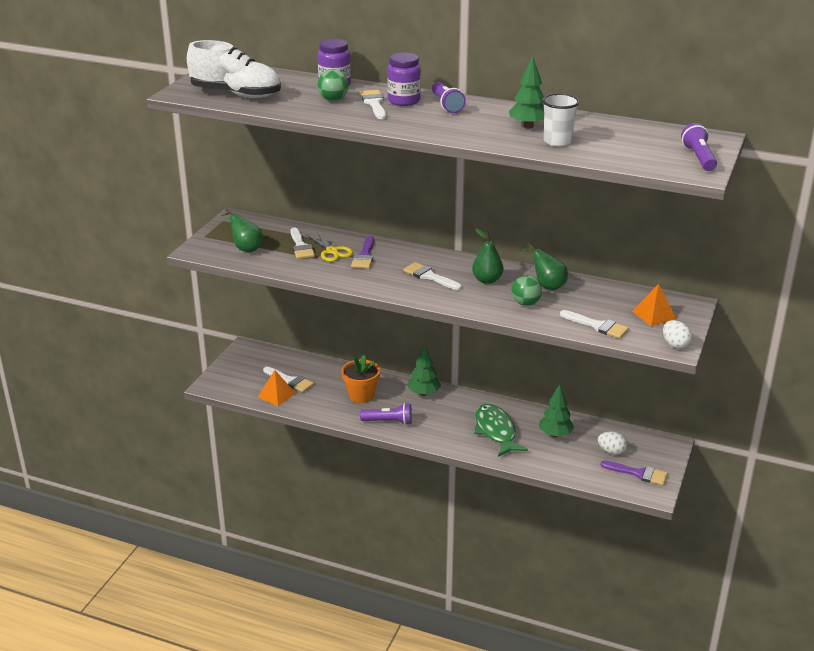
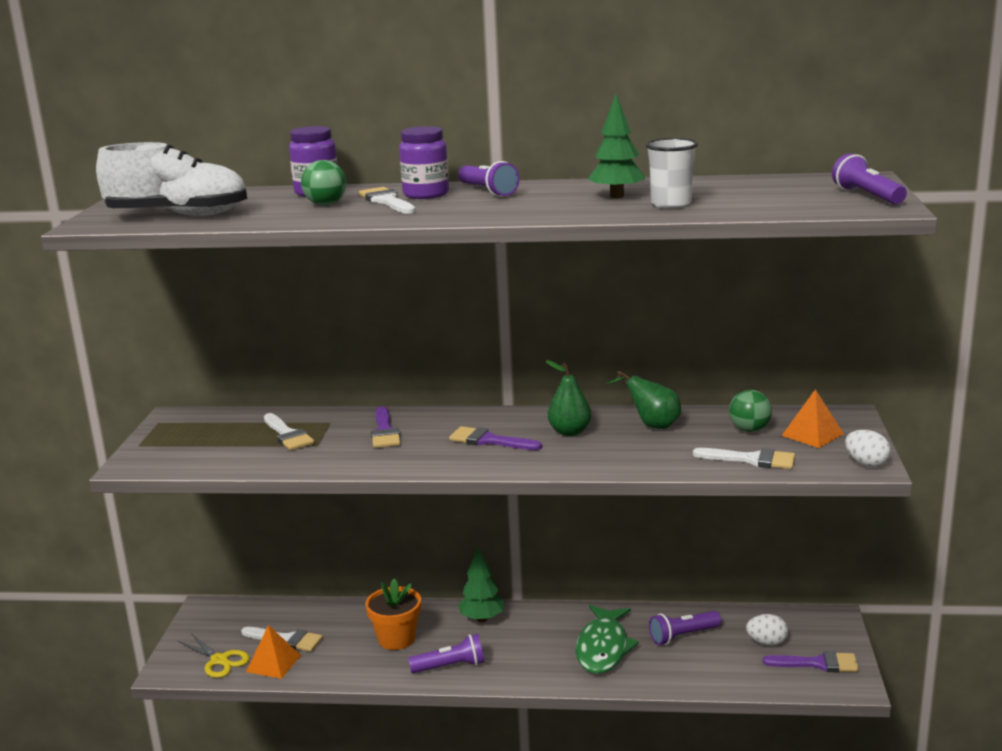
camera: 15 degrees left, 10 degrees down
(245, 248) = (207, 450): green pear -> none
(332, 251) = (336, 433): yellow scissors -> yellow scissors (219, 660)
(429, 276) = (489, 440): white brush -> purple brush
(496, 431) = (603, 648): green fish -> green fish turned 135 degrees counterclockwise
(525, 303) = (639, 450): green ball -> green ball (749, 430)
(555, 434) = (683, 636): green tree -> purple flashlight

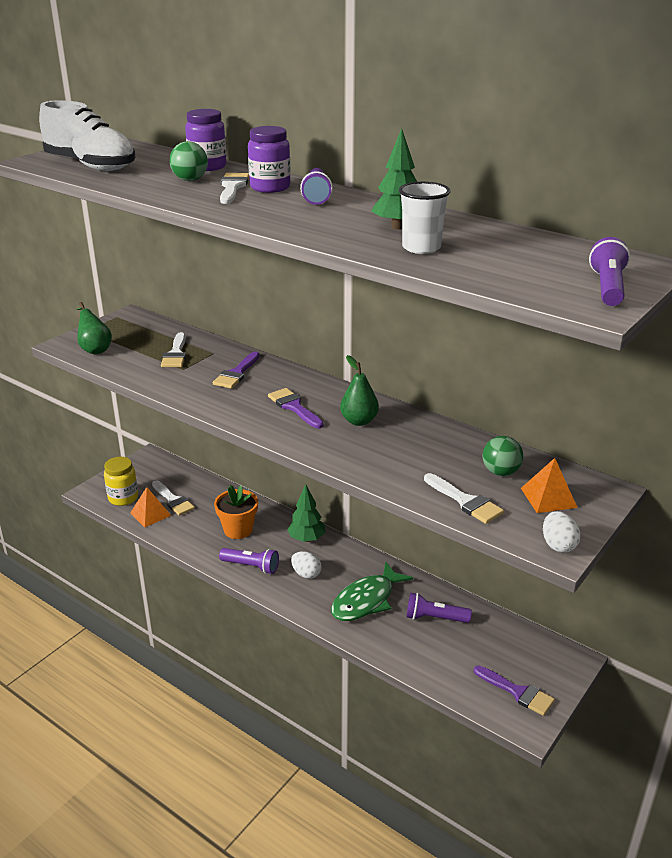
camera: 30 degrees right, 10 degrees up
(219, 660) = (123, 498): yellow scissors -> yellow jar
(652, 425) = (428, 438): green pear -> green pear (95, 349)
(766, 642) = (494, 654): white egg -> white egg (306, 574)

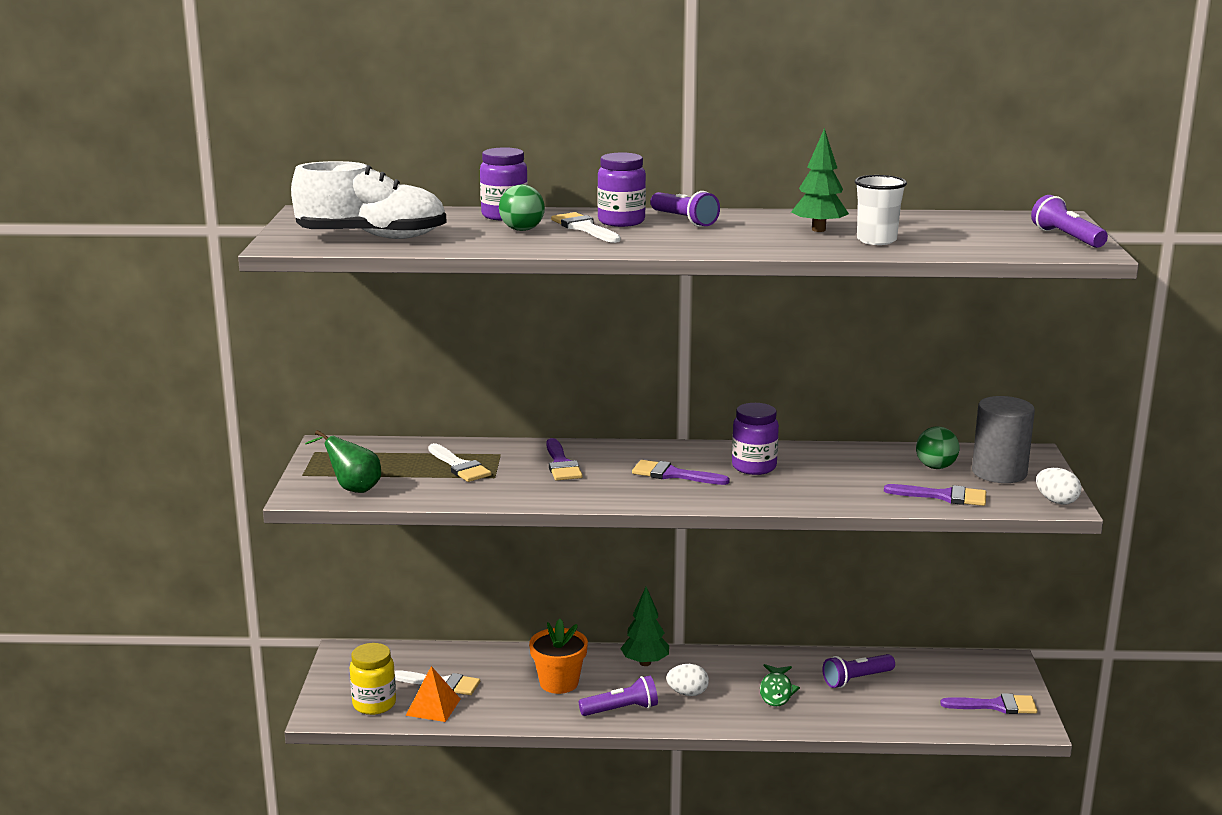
camera: 35 degrees left, 10 degrees down
(359, 421) = (754, 467): green pear -> purple jar
(366, 600) = (776, 691): green fish -> green fish, size x0.63
(465, 501) = (943, 496): white brush -> purple brush
(548, 497) = (999, 472): orange pyramid -> grey cylinder

